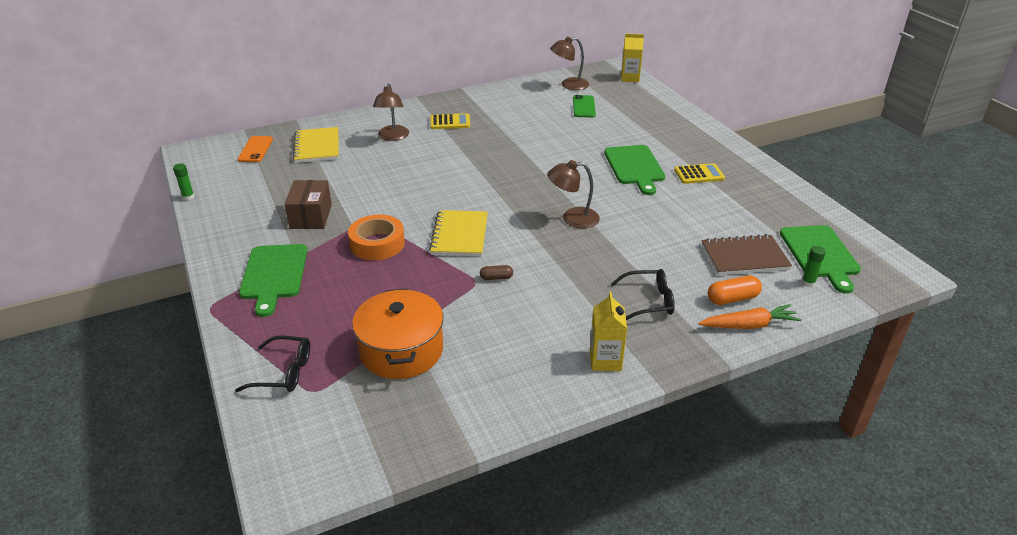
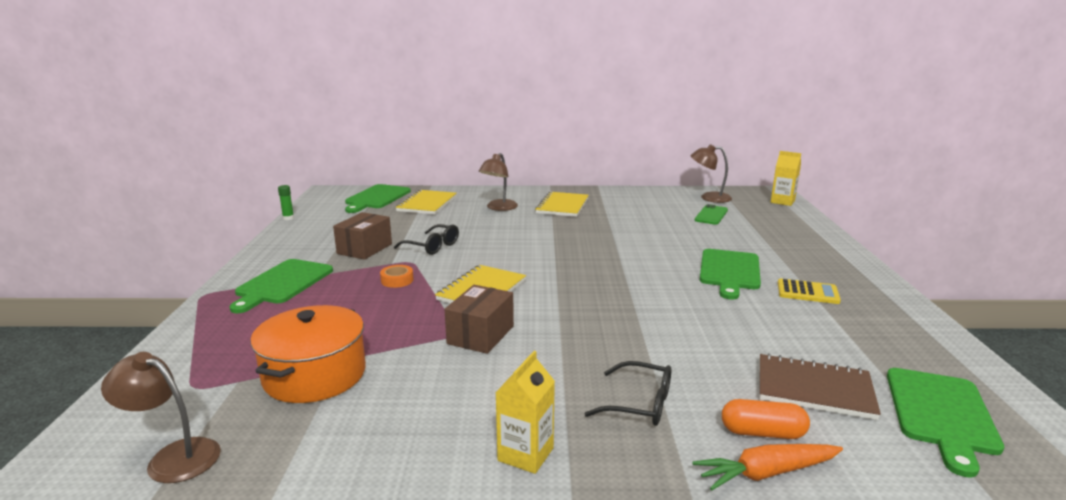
camera: 25 degrees right, 15 degrees down
(255, 149) = (376, 198): orange phone -> green cutting board
(283, 372) = (190, 362): black glasses -> black glasses (432, 246)
(377, 244) = (397, 280): orange tape -> orange tape, size x0.55
(450, 122) = (562, 206): yellow calculator -> yellow notebook
(496, 278) = (481, 335): brown capsule -> brown box
(572, 218) = (616, 301): brown lamp -> brown lamp (173, 457)
(749, 325) = (766, 473): orange carrot -> orange carrot turned 150 degrees clockwise
(808, 283) = (900, 445): green glue stick -> none

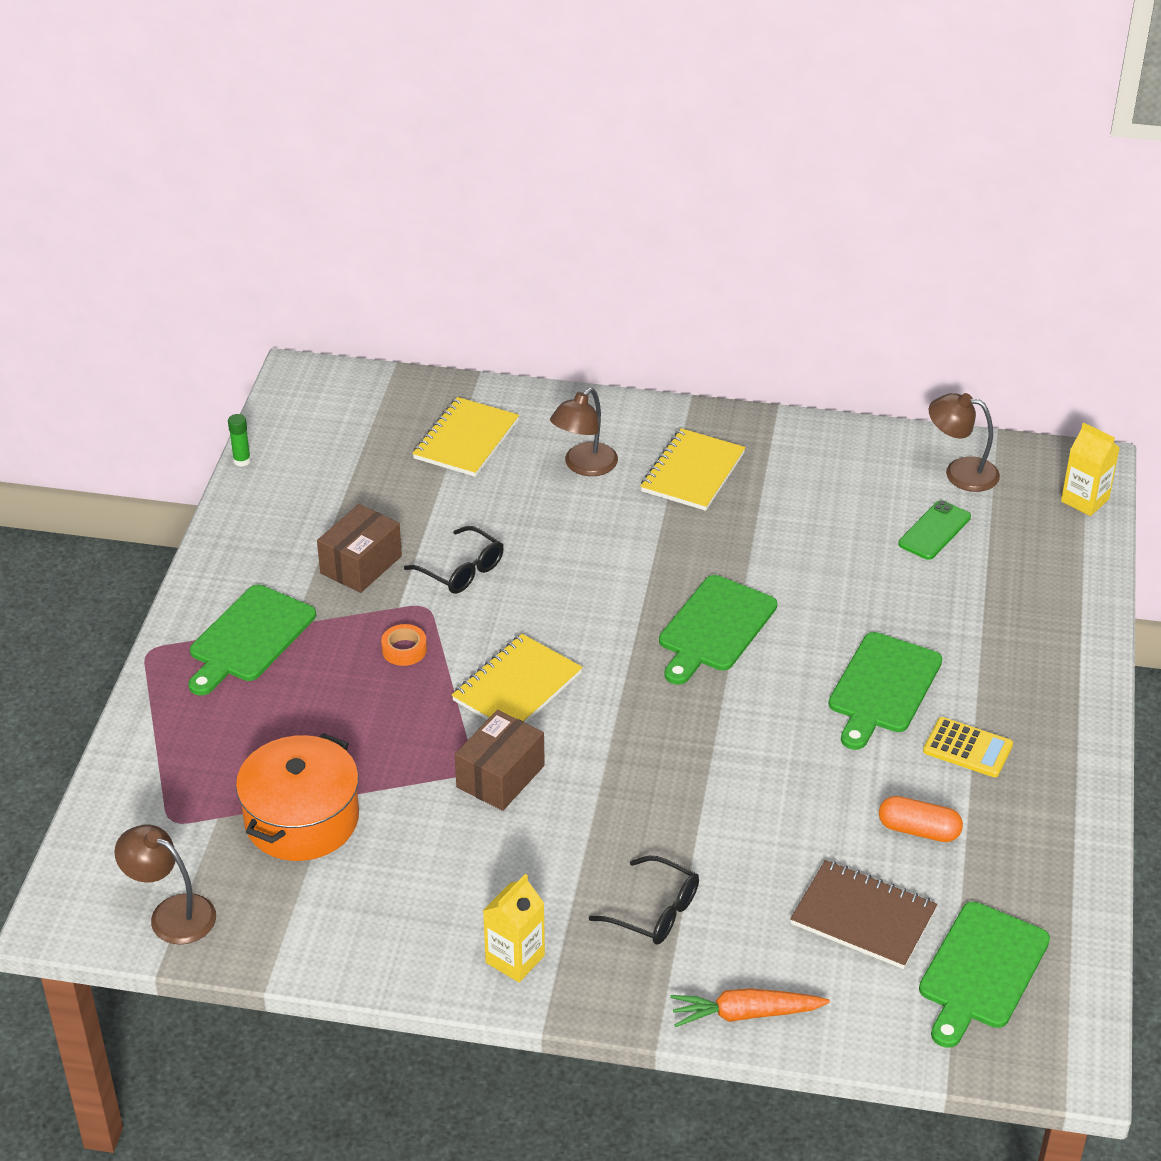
camera: 10 degrees right, 20 degrees up
(376, 198) = (383, 409): green cutting board -> green cutting board (714, 628)
(762, 432) = (769, 967): orange capsule -> orange capsule (918, 830)

